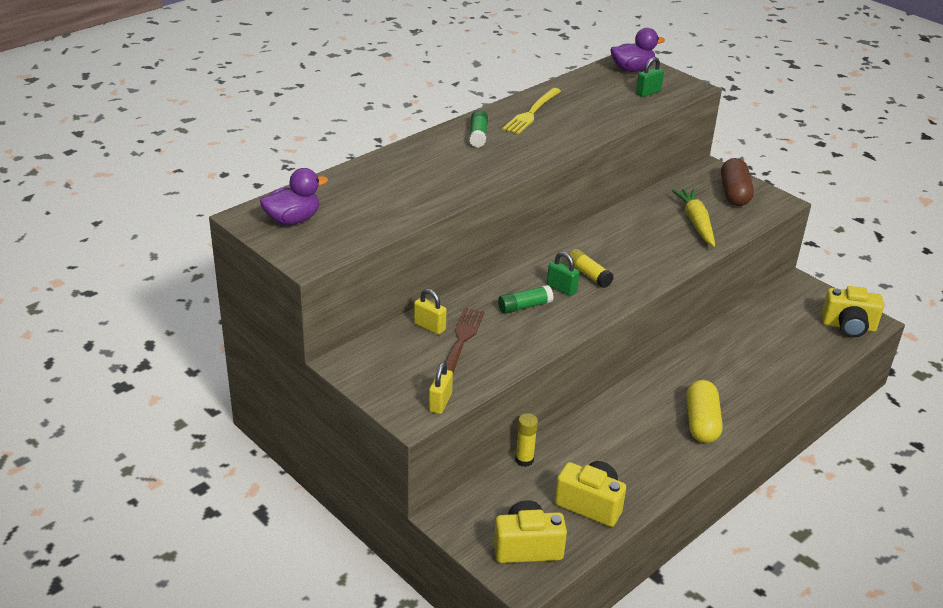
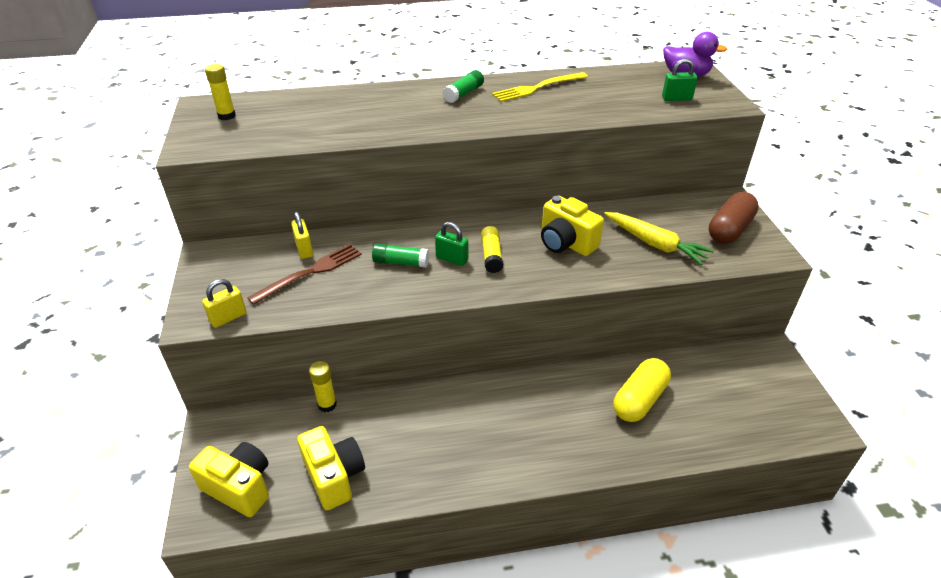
camera: 35 degrees right, 5 degrees up
(293, 220) = (227, 116): purple duck -> yellow glue stick
(561, 289) = (452, 259): green padlock -> green padlock turned 45 degrees counterclockwise
(696, 222) = (655, 244): yellow carrot -> yellow carrot turned 105 degrees clockwise
(701, 422) = (521, 448): yellow capsule -> yellow capsule (639, 400)
(848, 326) = (789, 419): yellow camera -> yellow camera (566, 243)

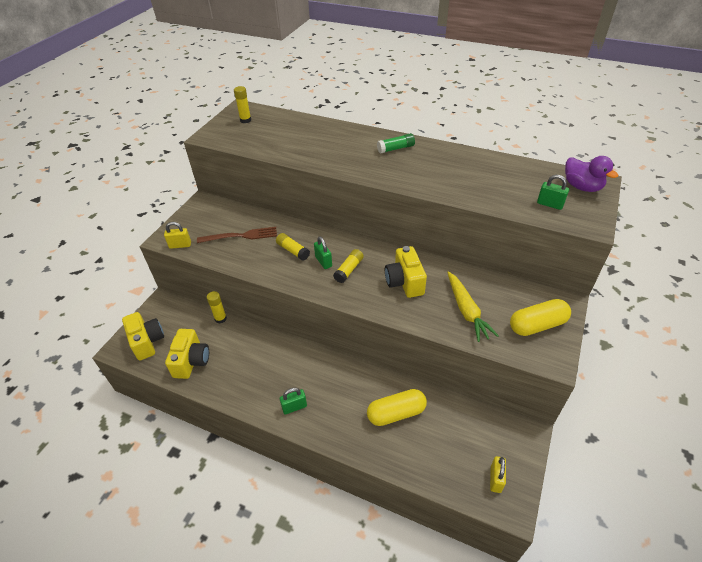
camera: 35 degrees right, 5 degrees up
(304, 249) = (250, 220): yellow padlock -> yellow padlock (495, 479)
(401, 262) = (293, 251): green glue stick -> yellow glue stick
(524, 455) = (294, 407): none -> green padlock
(536, 88) = (450, 160): yellow fork -> none
(729, 229) = (537, 325): brown capsule -> yellow capsule

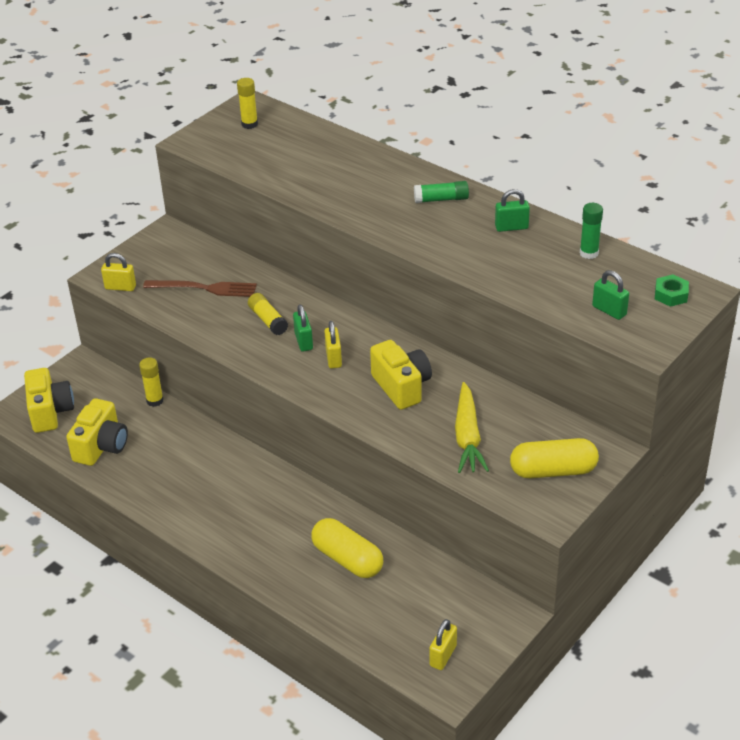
camera: 15 degrees right, 5 degrees down
(294, 407) = (217, 526): green padlock -> green padlock (511, 227)
(349, 270) = (333, 358): yellow glue stick -> yellow padlock
(396, 413) = (347, 559): yellow capsule -> yellow capsule turned 45 degrees clockwise
(404, 282) = (402, 387): yellow camera -> yellow camera turned 150 degrees clockwise
(511, 168) = (589, 253): none -> green glue stick
(582, 187) = (671, 295): purple duck -> green nut

